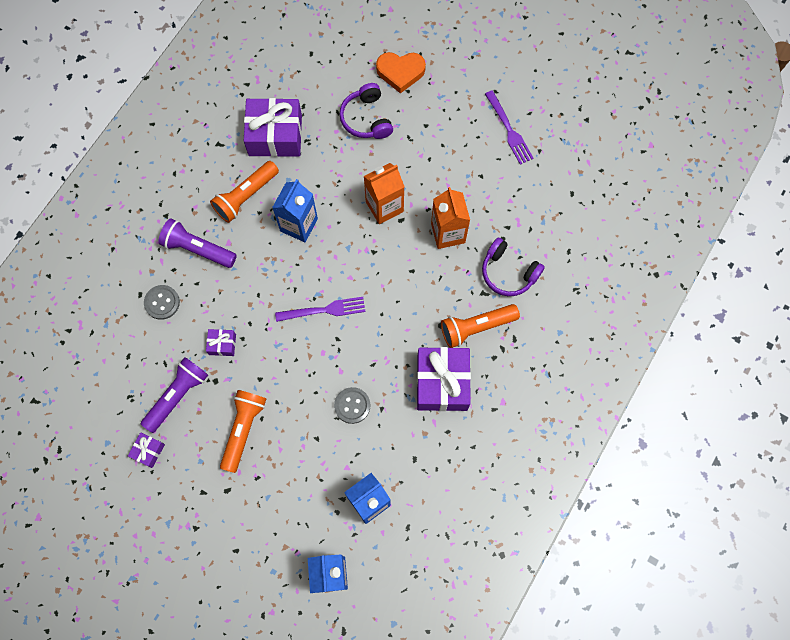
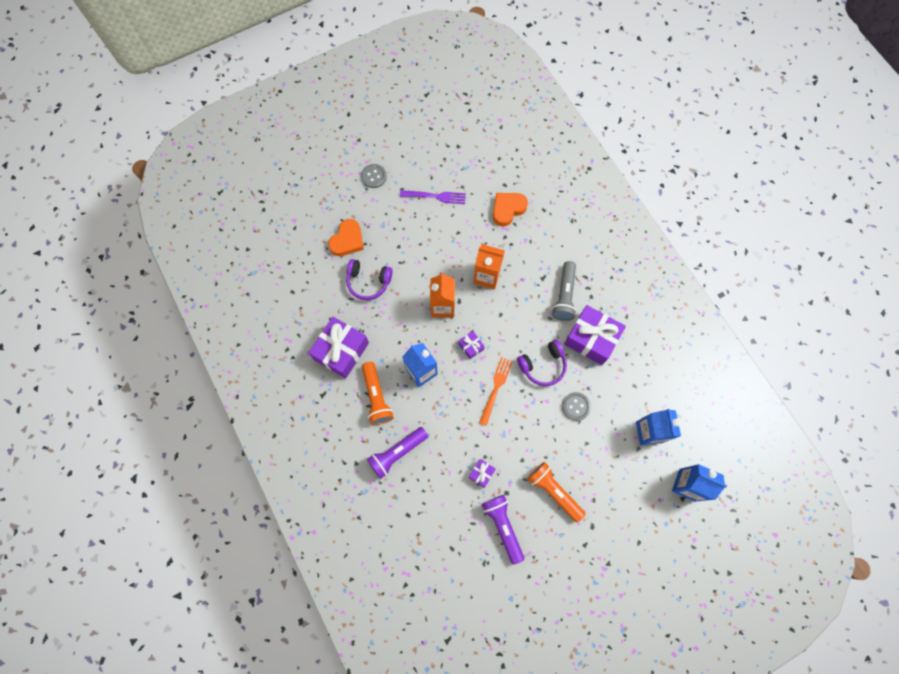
camera: 60 degrees left, 0 degrees up
(148, 451) = (533, 570): purple gift -> purple gift (471, 346)
(162, 302) = (424, 501): grey button -> grey button (374, 176)
(324, 310) = (496, 388): purple fork -> orange fork
(476, 327) = (564, 296): orange flashlight -> grey flashlight
(508, 272) = (537, 254): purple headphones -> purple headphones (543, 365)
(543, 212) = (508, 209): none -> orange heart

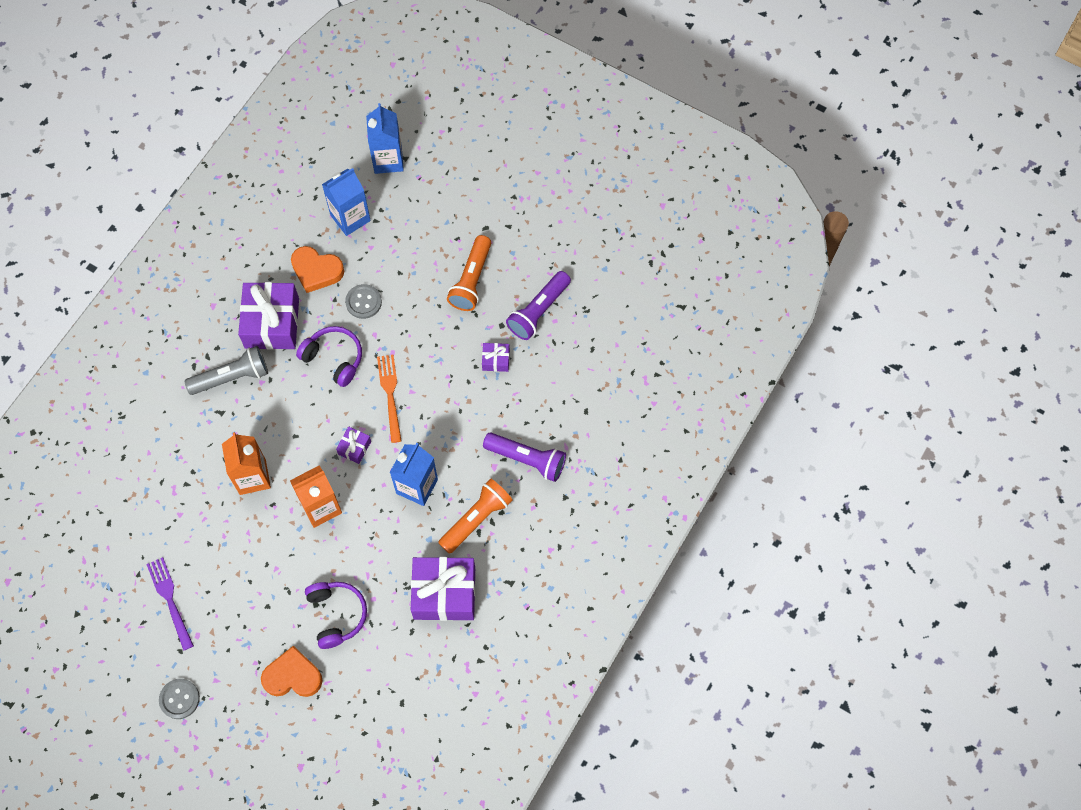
camera: 120 degrees left, 5 degrees down
(496, 388) = (390, 394): orange fork -> orange fork turned 90 degrees clockwise
(508, 209) = (144, 500): orange heart -> orange heart (316, 271)

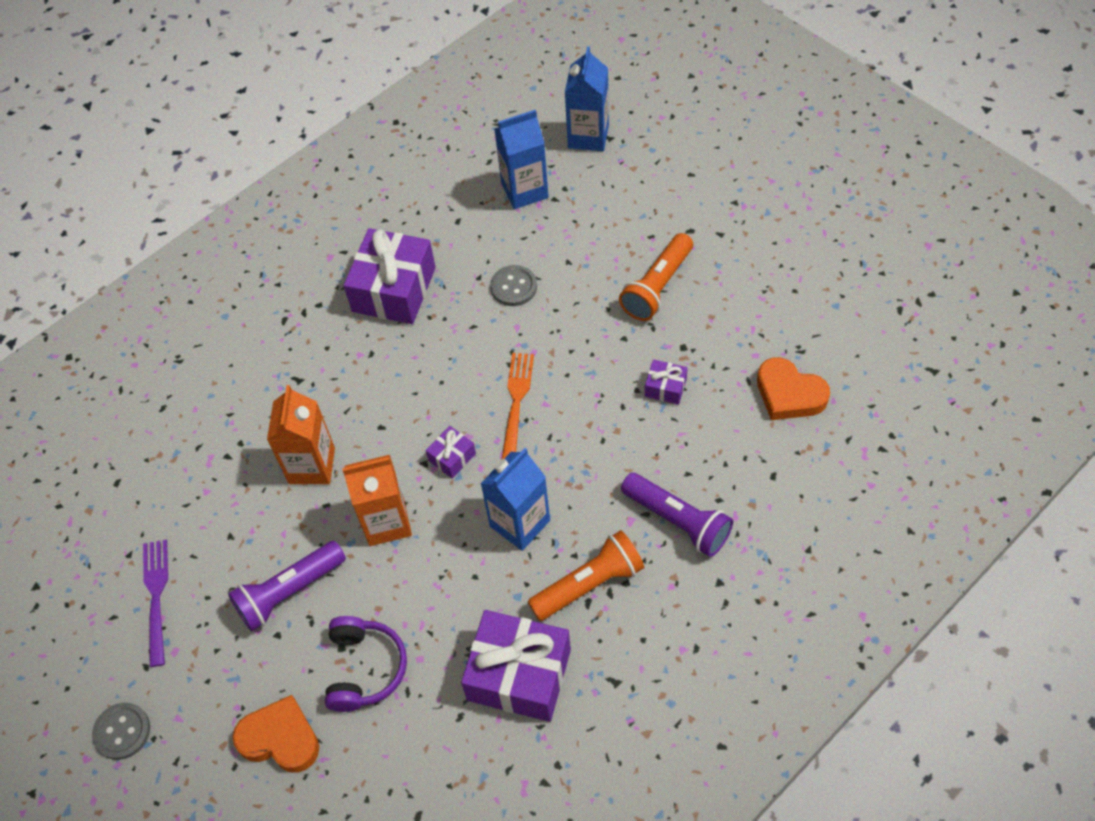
camera: 20 degrees right, 10 degrees down
(232, 377) = (325, 342): grey flashlight -> none
(316, 271) = (466, 241): orange heart -> orange heart (789, 394)
(334, 358) = (458, 345): purple headphones -> none
(538, 311) = (736, 339): purple flashlight -> purple flashlight (289, 592)

